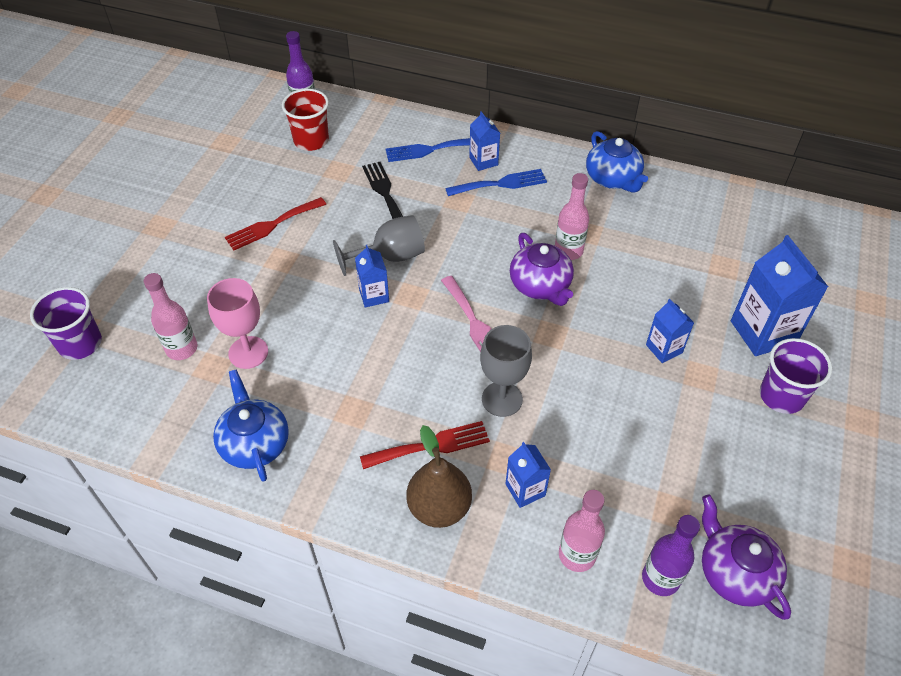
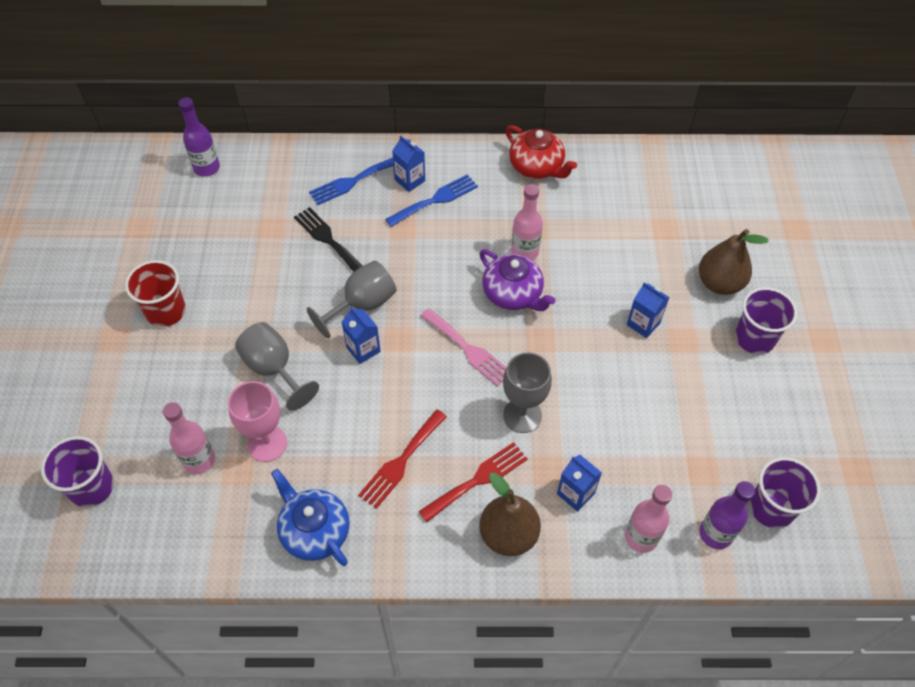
camera: 20 degrees left, 5 degrees up
(272, 225) = (230, 305): red fork -> red fork (401, 461)
(284, 290) = (273, 369): none -> grey goblet
(311, 140) = (229, 202): red cup -> red cup (166, 311)
(613, 179) = (537, 167): blue teapot -> red teapot
(735, 572) = (771, 508): purple teapot -> purple cup
(763, 332) = (719, 283): blue carton -> brown pear

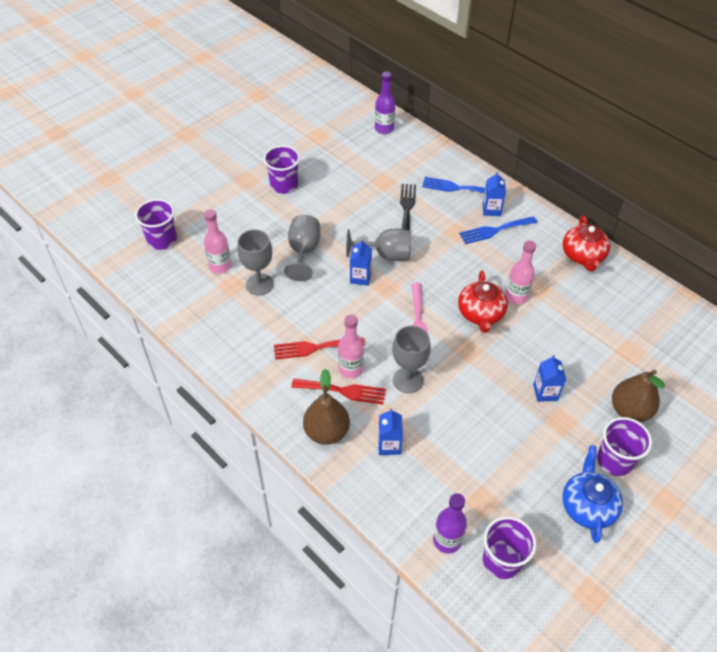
camera: 45 degrees right, 5 degrees down
(166, 311) = (284, 185): red cup -> purple cup
(267, 443) = (259, 284): pink goblet -> grey goblet
(314, 531) = (234, 344): blue teapot -> blue teapot (587, 506)
(435, 200) = (494, 230): blue fork -> blue fork turned 150 degrees clockwise
(513, 294) = (480, 314): purple teapot -> red teapot
(641, 537) = (399, 500): pink bottle -> pink bottle (350, 369)

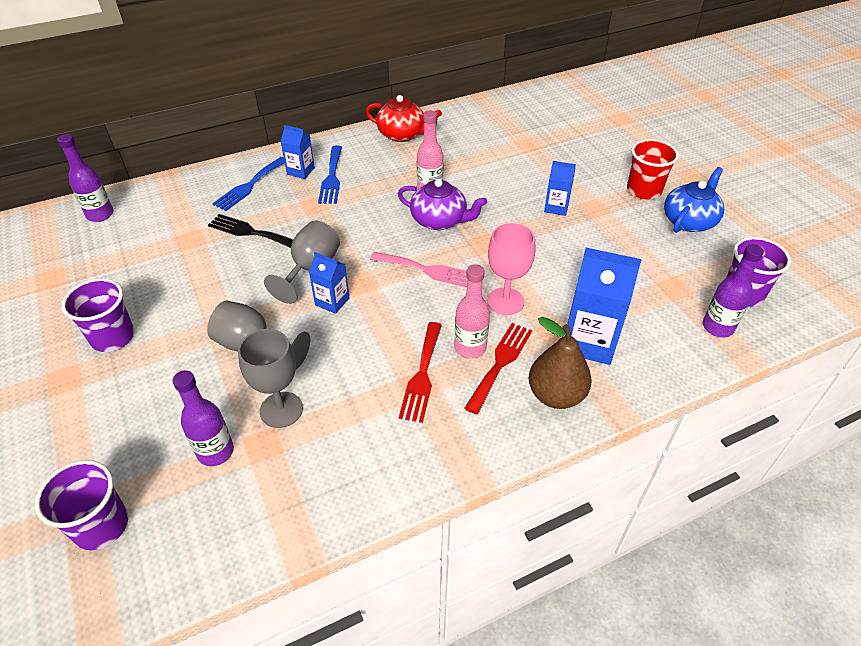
camera: 70 degrees left, 5 degrees down
(220, 266) = (215, 452): pink bottle -> purple bottle
(389, 445) = (589, 341): blue carton -> blue carton, size x1.83
(408, 380) = (505, 301): grey goblet -> pink goblet
(480, 314) = (439, 220): red teapot -> purple teapot
(587, 506) = (689, 221): blue teapot -> blue teapot turned 105 degrees clockwise
(614, 460) = (644, 190): purple cup -> red cup
(629, 410) = (593, 165): brown pear -> none

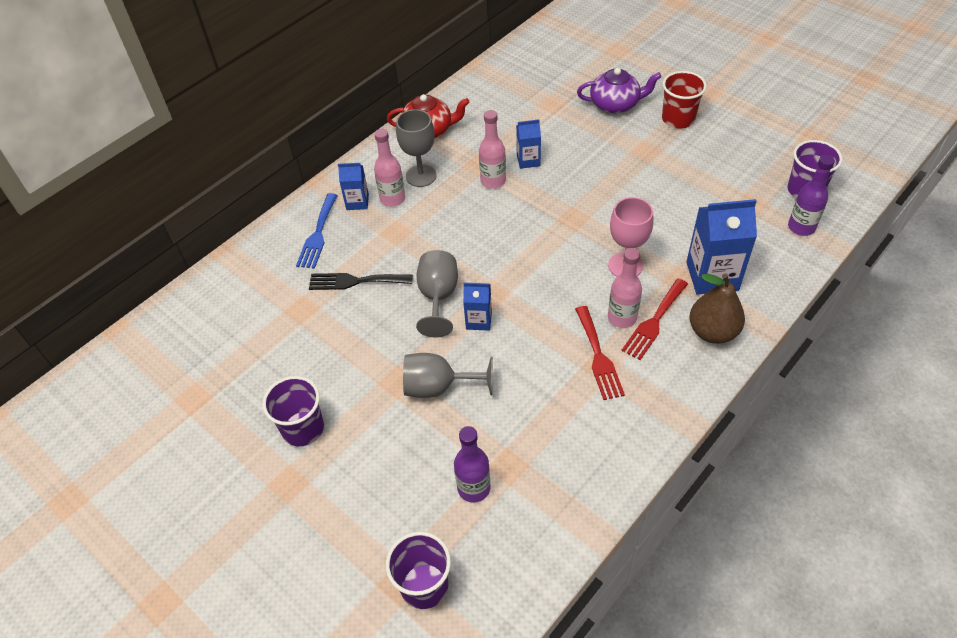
camera: 20 degrees left, 5 degrees up
(100, 214) = (189, 316): purple bottle -> none
(281, 410) = (503, 431): grey goblet -> grey goblet (421, 176)
(331, 178) = (392, 199): blue fork -> pink bottle
(427, 270) = (542, 261): pink fork -> none
(439, 220) = (521, 209): purple teapot -> purple teapot (615, 104)
(500, 363) = (654, 322): red fork -> red fork turned 150 degrees counterclockwise
(556, 207) = (614, 161): blue carton -> blue carton (528, 160)
(689, 221) = (730, 137): blue teapot -> none

